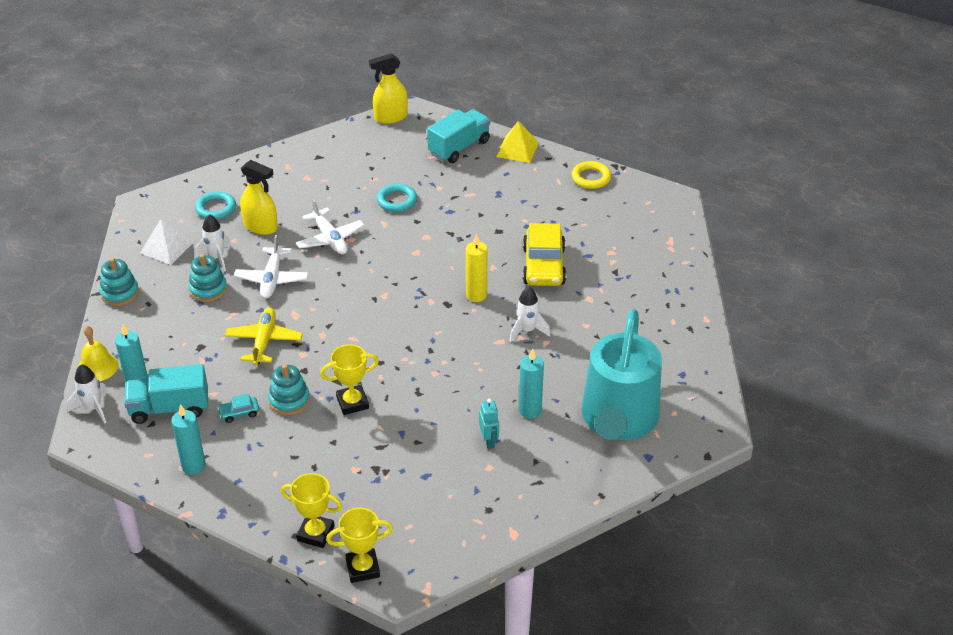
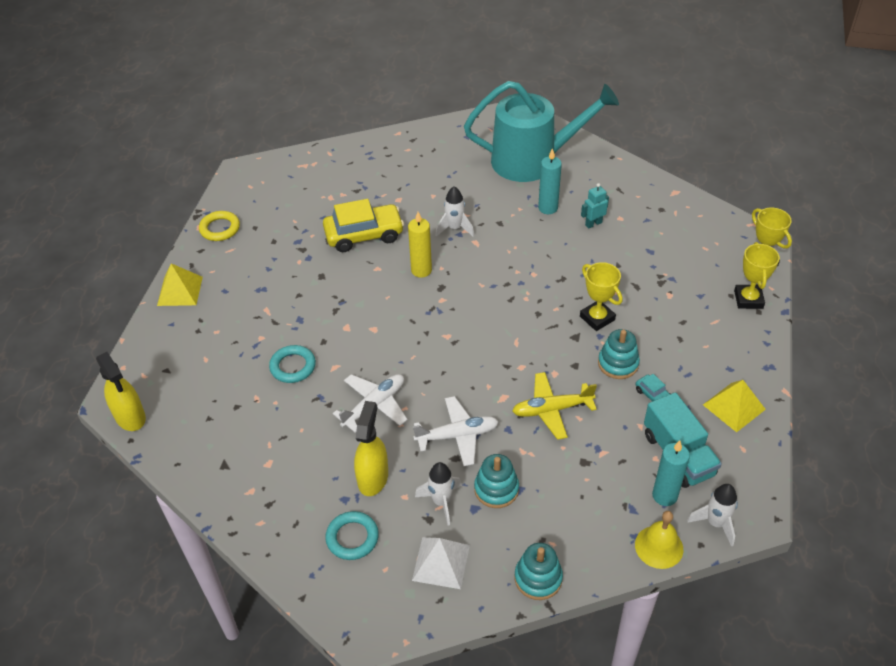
camera: 105 degrees left, 5 degrees up
(193, 466) = (733, 407): turquoise candle -> yellow pyramid
(459, 147) = (184, 338): turquoise truck -> none

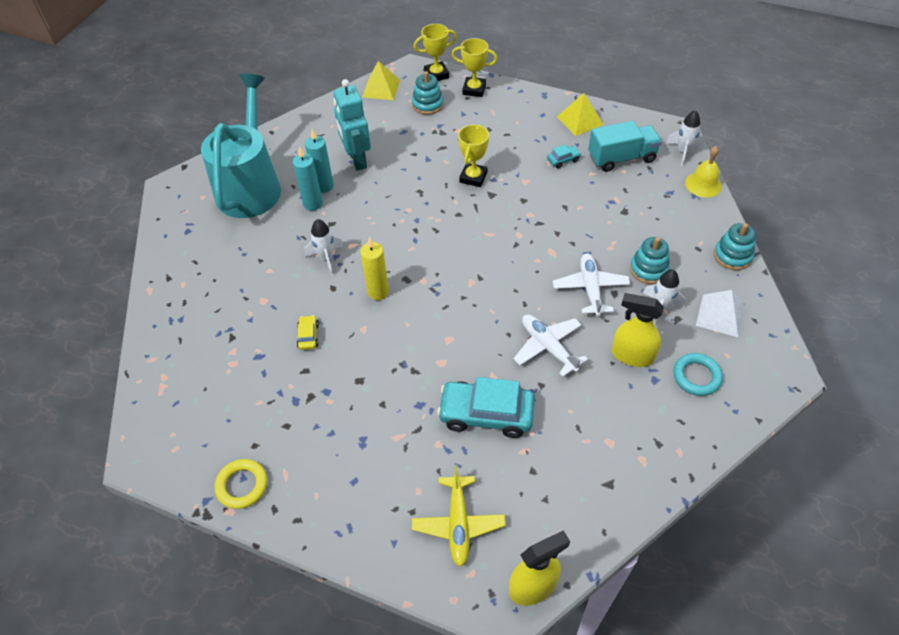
camera: 80 degrees left, 5 degrees up
(180, 291) = (340, 533): yellow pyramid -> yellow pyramid (381, 88)
(293, 366) = (486, 414): turquoise ring -> turquoise car
(364, 235) = (308, 336): yellow car -> yellow car, size x0.45
(552, 410) = (569, 222): yellow plane -> yellow plane (458, 524)
(593, 224) = (357, 160): turquoise robot -> turquoise robot, size x1.93
(597, 318) = (473, 177): yellow trophy -> yellow trophy turned 45 degrees counterclockwise
(618, 363) = (526, 174): turquoise stacking toy -> turquoise stacking toy (427, 104)
(664, 495) = (658, 172): turquoise candle -> turquoise candle (313, 204)

